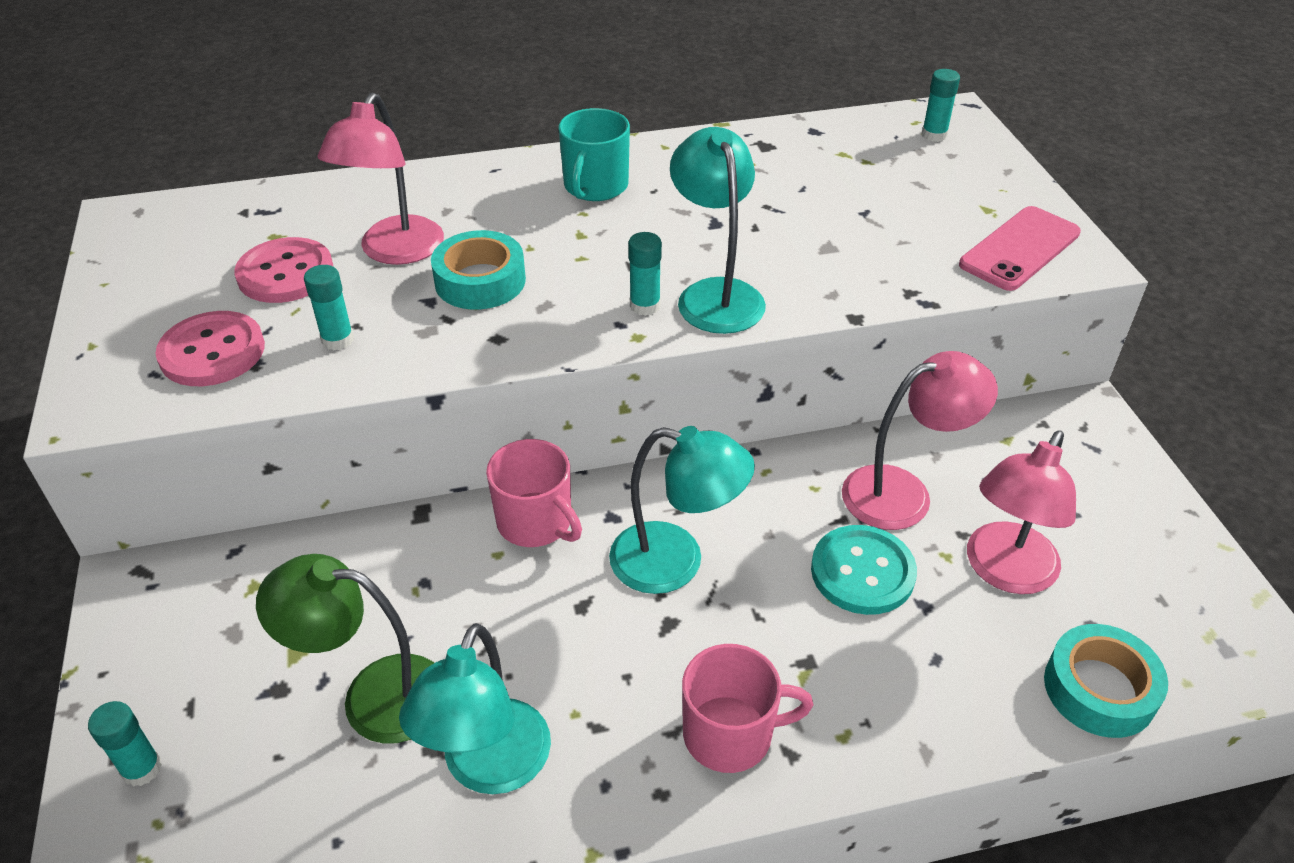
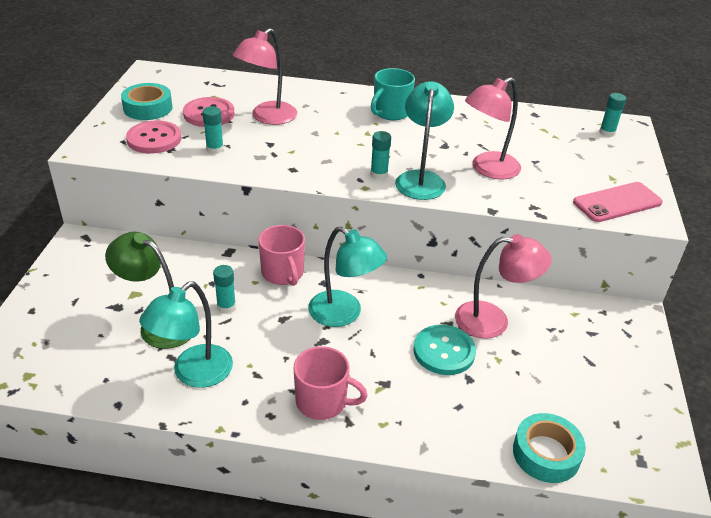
camera: 20 degrees right, 5 degrees down
(142, 769) = (40, 319): turquoise glue stick -> turquoise glue stick (226, 306)
(480, 281) = (301, 141): turquoise tape -> turquoise tape (148, 108)
(1004, 572) = (527, 378): pink lamp -> pink lamp (488, 169)

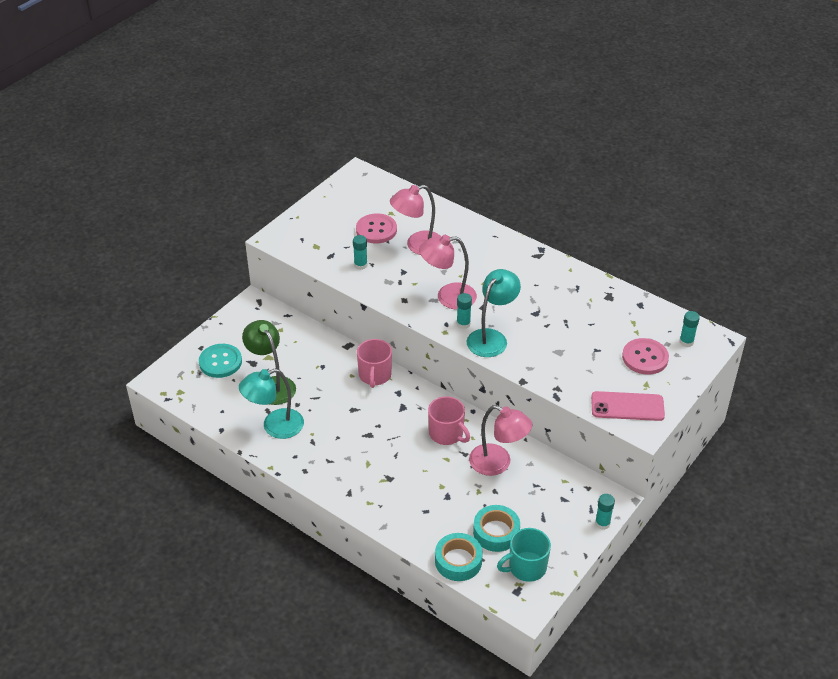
camera: 30 degrees right, 5 degrees up
(148, 108) = (336, 211): turquoise tape -> turquoise tape (496, 532)
(154, 139) = (324, 243): pink button -> pink button (645, 358)
(226, 306) = (321, 387): turquoise glue stick -> turquoise glue stick (602, 523)
(323, 401) = (342, 474): pink mug -> pink mug (447, 434)
(344, 314) = (396, 421): turquoise lamp -> none
(390, 112) = (518, 268): turquoise mug -> turquoise mug (526, 567)
(444, 351) = (445, 472): turquoise button -> turquoise button (220, 362)
(488, 169) = (551, 345): pink lamp -> pink lamp (448, 297)

